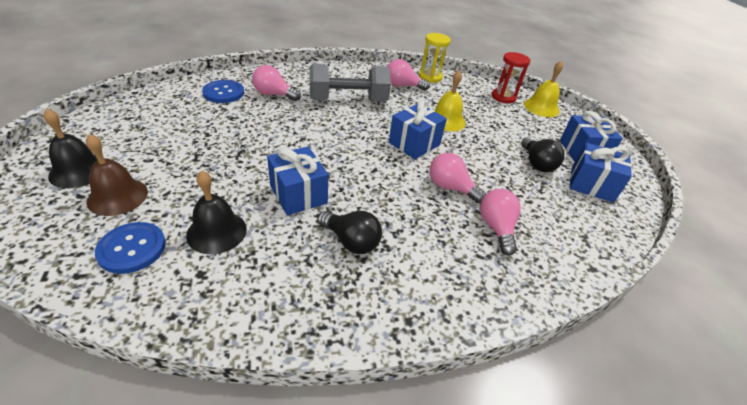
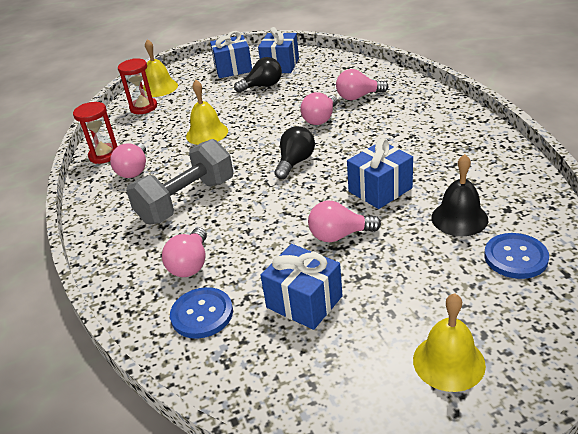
camera: 90 degrees left, 5 degrees down
(78, 171) = (448, 362): black bell -> yellow bell
(117, 196) = (464, 303): brown bell -> none
(252, 157) = (339, 235): none -> pink light bulb
(348, 101) = (186, 201): grey dumbbell -> grey dumbbell turned 60 degrees clockwise
(351, 241) = (418, 151): black light bulb -> black light bulb (295, 162)
(414, 143) = (261, 144): blue gift -> blue gift (304, 302)
(430, 77) = (104, 155): yellow hourglass -> red hourglass

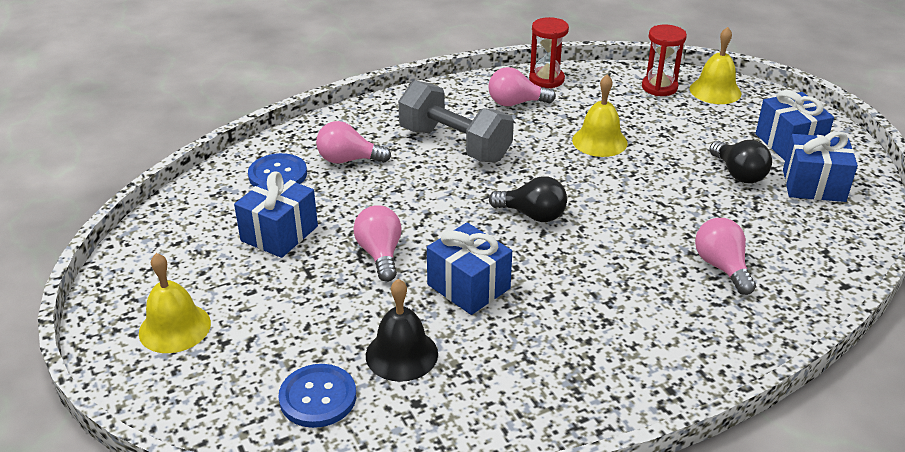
camera: 80 degrees right, 0 degrees up
(320, 119) = (647, 231): pink light bulb -> none

